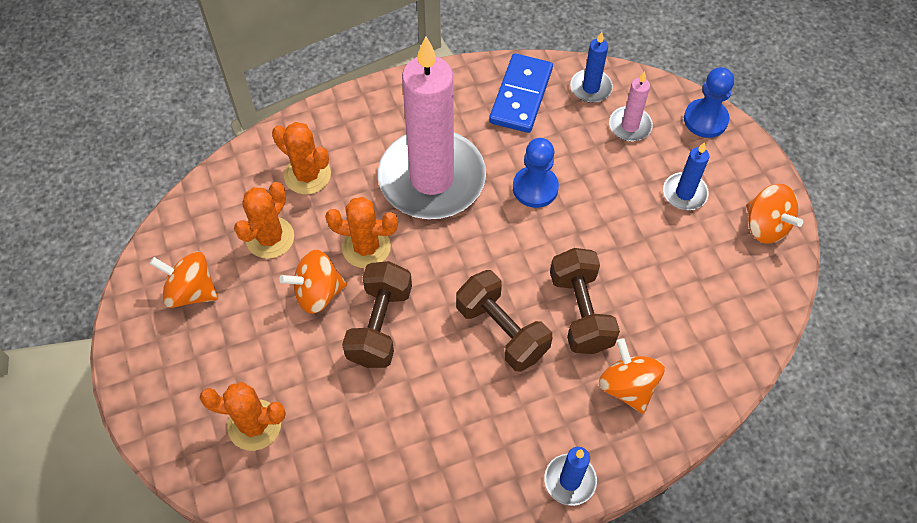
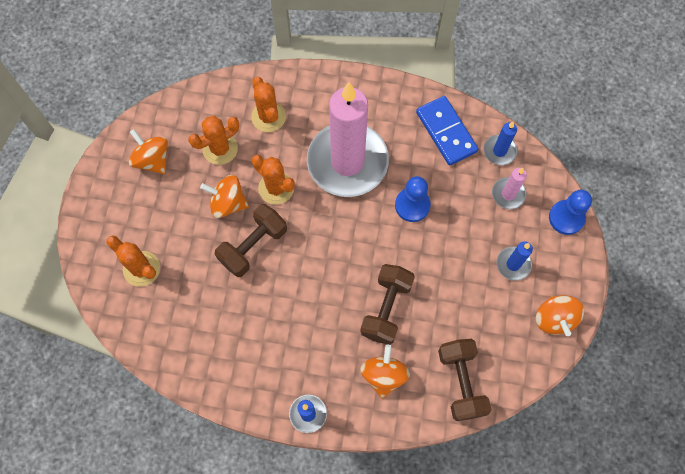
camera: 30 degrees right, 10 degrees up
(502, 331) = (327, 292): brown dumbbell -> brown dumbbell (461, 382)
(521, 96) = (446, 132): blue domino -> blue domino turned 75 degrees counterclockwise

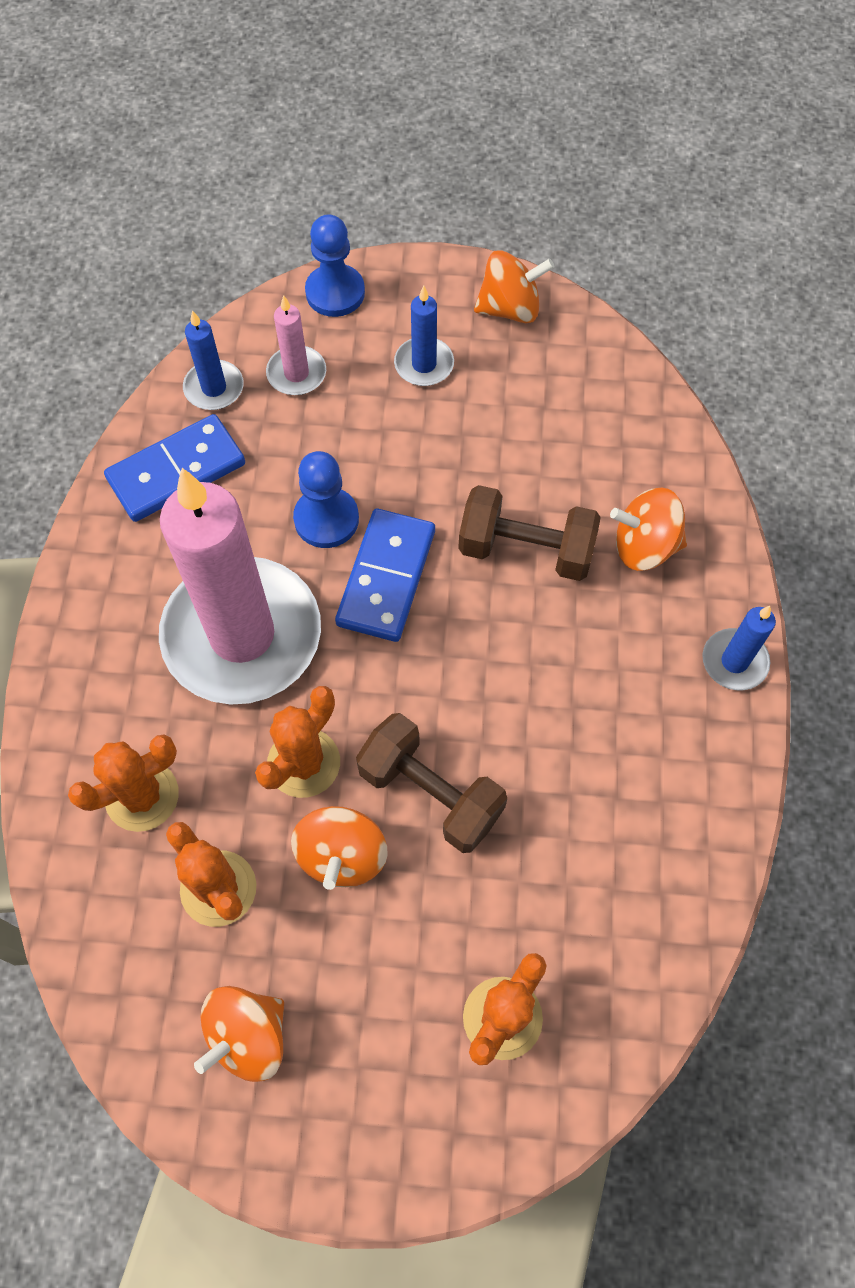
camera: 95 degrees left, 5 degrees down
(374, 233) = (386, 578): none -> blue domino
(461, 382) = (635, 432): brown dumbbell -> none

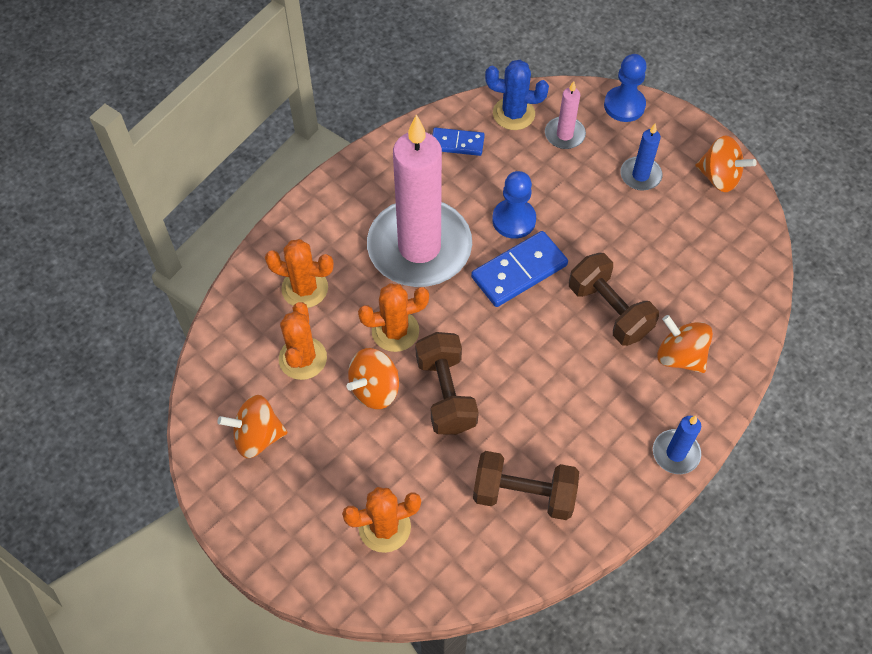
camera: 40 degrees right, 5 degrees down
(176, 471) = (457, 143): blue domino -> blue domino, size x0.62
(214, 388) = (513, 114): blue candle -> blue cactus
(620, 842) = (523, 494): none -> brown dumbbell

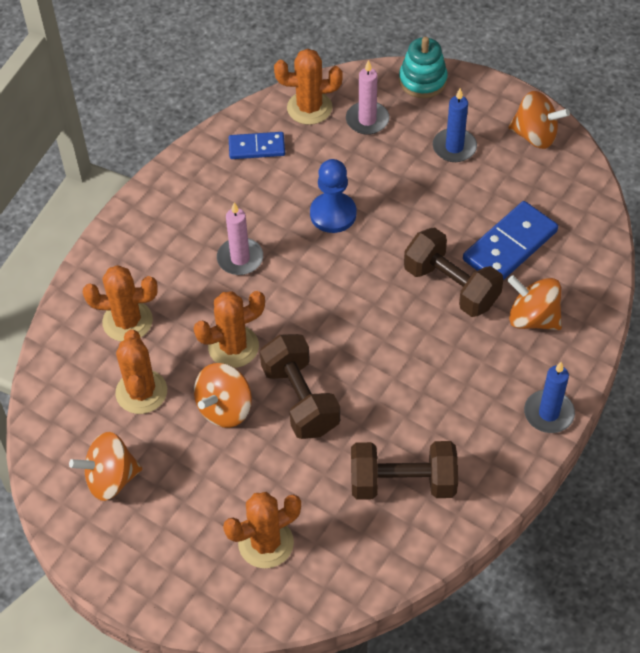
camera: 10 degrees left, 5 degrees down
(419, 247) = (240, 258): pink candle -> pink candle, size x0.42
(513, 114) = (309, 108): blue cactus -> orange cactus
(519, 271) = (350, 264): blue domino -> blue domino (510, 246)
(624, 105) = (422, 80): blue pawn -> turquoise stacking toy

